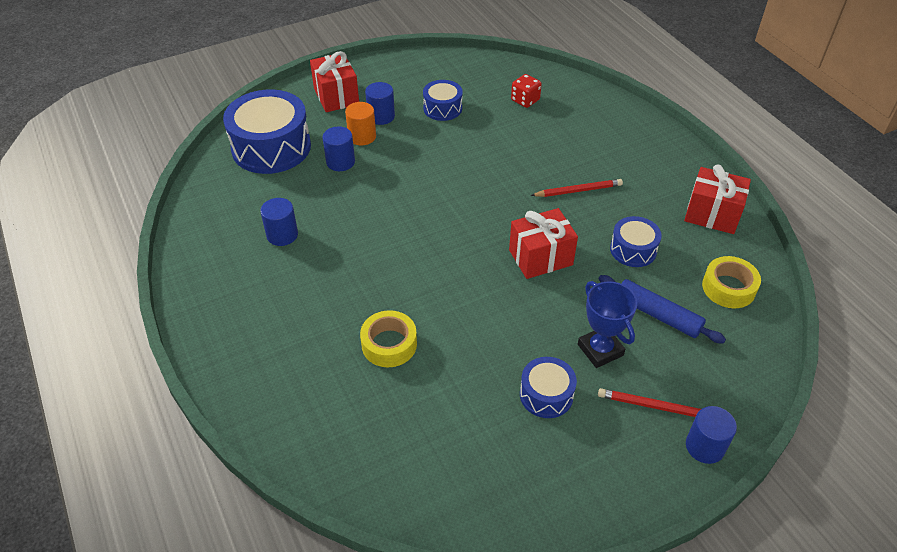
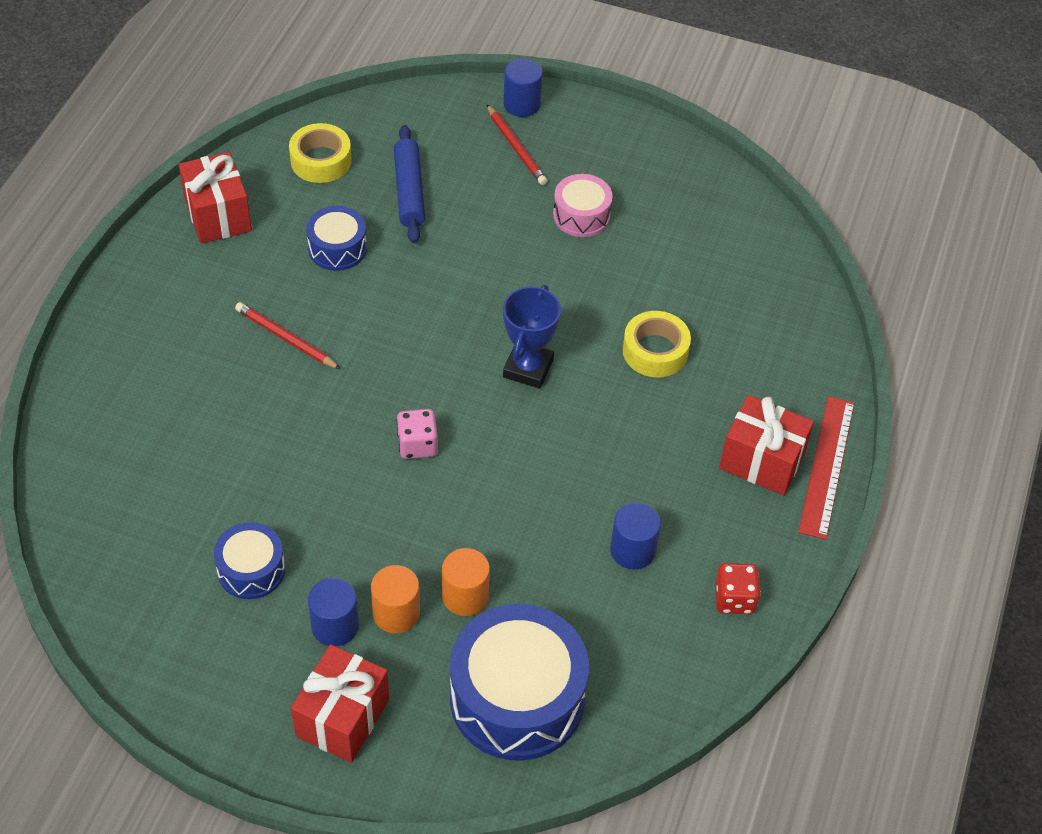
camera: 135 degrees left, 5 degrees up
(211, 361) = (826, 466): none -> red ruler
(340, 162) = (465, 596): blue cylinder -> orange cylinder
(447, 198) = (417, 445): none -> pink dice
(525, 100) = (149, 492): red dice -> red dice (734, 599)
(540, 257) = (424, 310): red gift -> red gift (761, 461)
(546, 395) = (581, 215): blue drum -> pink drum
(600, 350) = (494, 207): blue trophy -> blue trophy (528, 368)

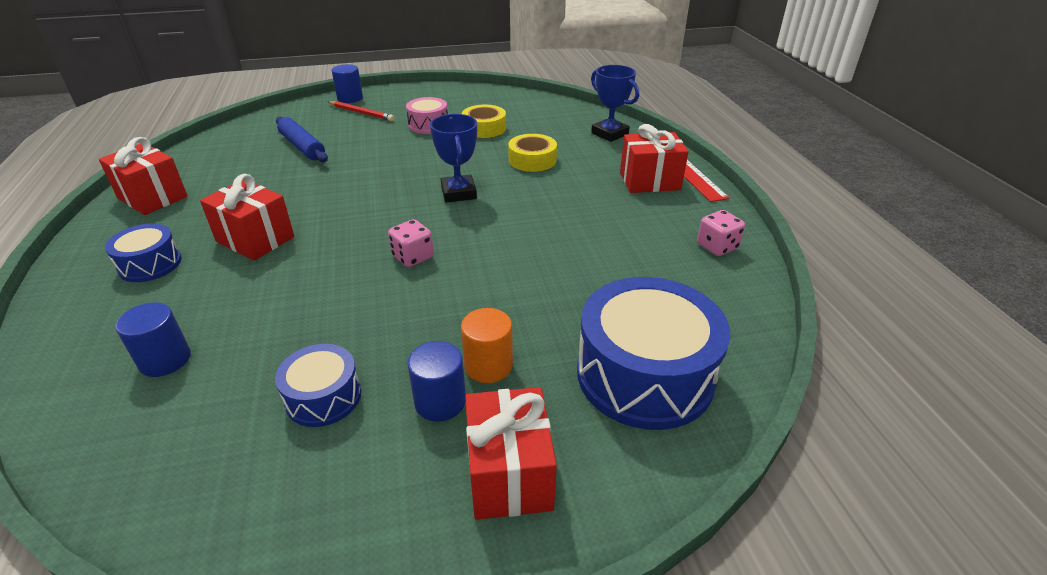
camera: 30 degrees left, 15 degrees down
(286, 338) = (255, 239): red pencil -> red gift
(321, 160) = (224, 152): yellow tape -> yellow tape (484, 128)
(337, 248) = (266, 184): blue drum -> blue drum (150, 264)
(465, 596) = (535, 328): orange cylinder -> none
(632, 550) = (625, 250): blue cylinder -> blue cylinder (165, 360)
(734, 599) = (717, 246): red dice -> pink dice
(796, 347) = (609, 134): none -> blue trophy

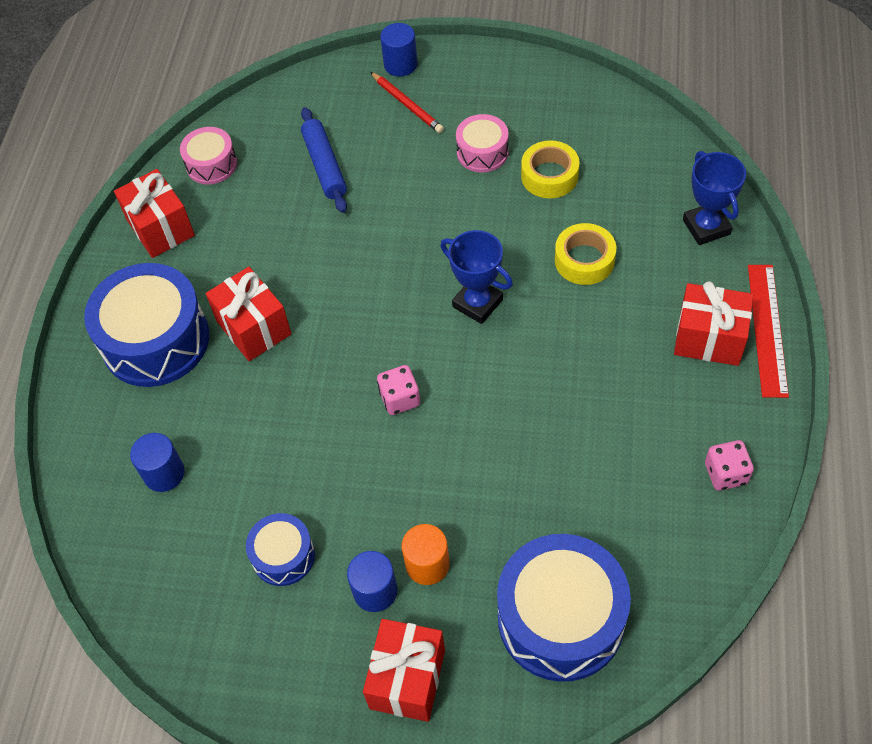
camera: 25 degrees right, 20 degrees up
(150, 264) = (155, 340): blue drum -> blue drum, size x1.91
(200, 159) = (211, 164): none -> pink drum
(459, 193) = (477, 303): blue trophy -> blue trophy turned 60 degrees counterclockwise

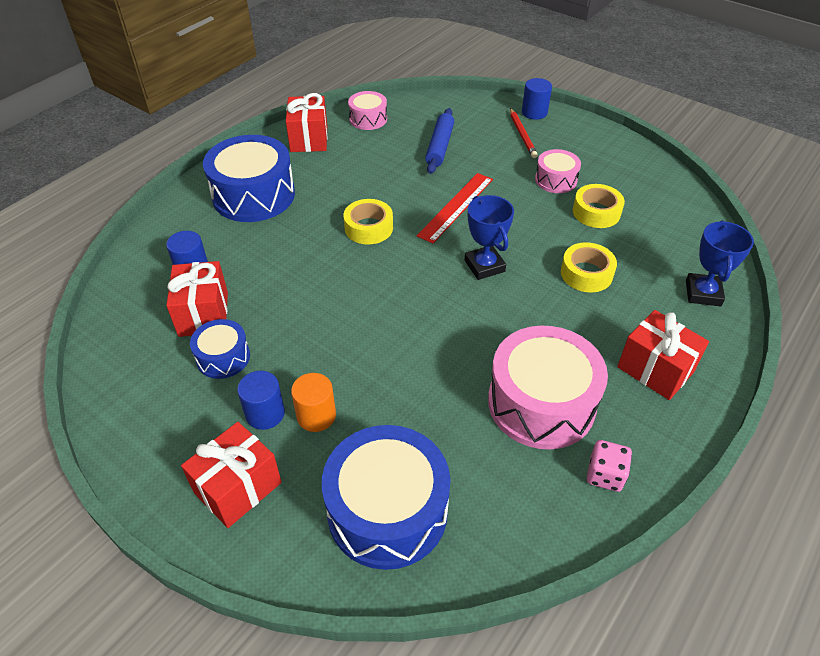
camera: 25 degrees right, 10 degrees down
(253, 328) = (319, 214): red gift -> red gift (203, 314)
(322, 317) = (368, 228): none -> yellow tape
(400, 399) = (382, 299): pink dice -> none
(628, 431) = (541, 403): none -> pink drum
(767, 329) = (712, 385): red ruler -> red ruler (456, 207)

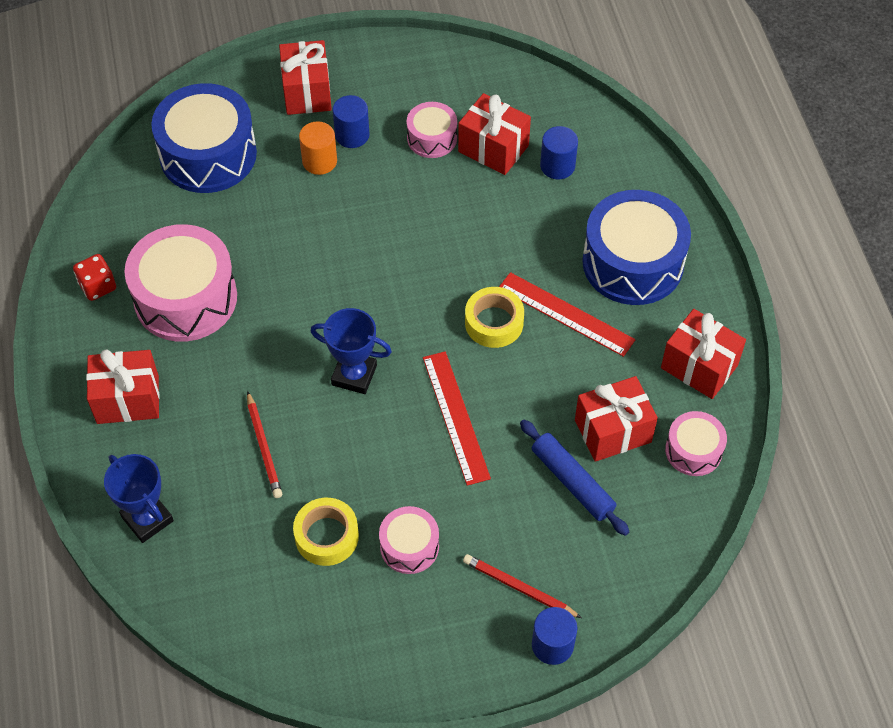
camera: 130 degrees right, 10 degrees up
(223, 357) = (432, 138): blue drum -> pink drum
(326, 202) = (566, 314): none -> red ruler
(390, 148) = (612, 431): none -> red gift
(586, 273) = (264, 447): yellow tape -> red pencil
(605, 475) = (98, 286): pink dice -> red dice

